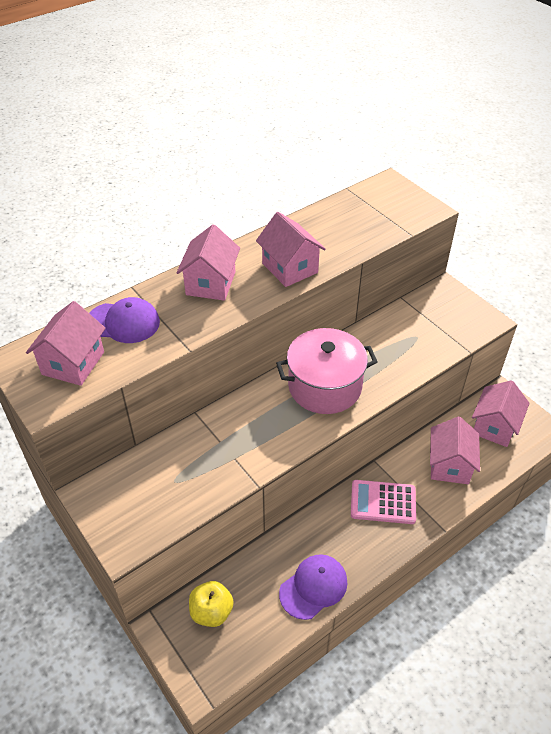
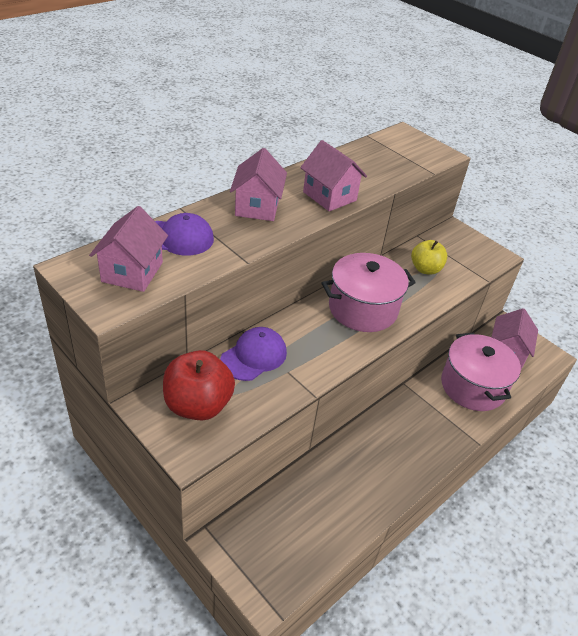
camera: 10 degrees left, 5 degrees down
(139, 494) = (198, 405): none -> red apple
(211, 612) = (268, 526): yellow apple -> yellow apple (425, 269)
(313, 587) = (365, 499): purple cap -> purple cap (254, 356)
(383, 502) = (418, 420): pink calculator -> none
(449, 465) = (472, 386): pink house -> pink pot

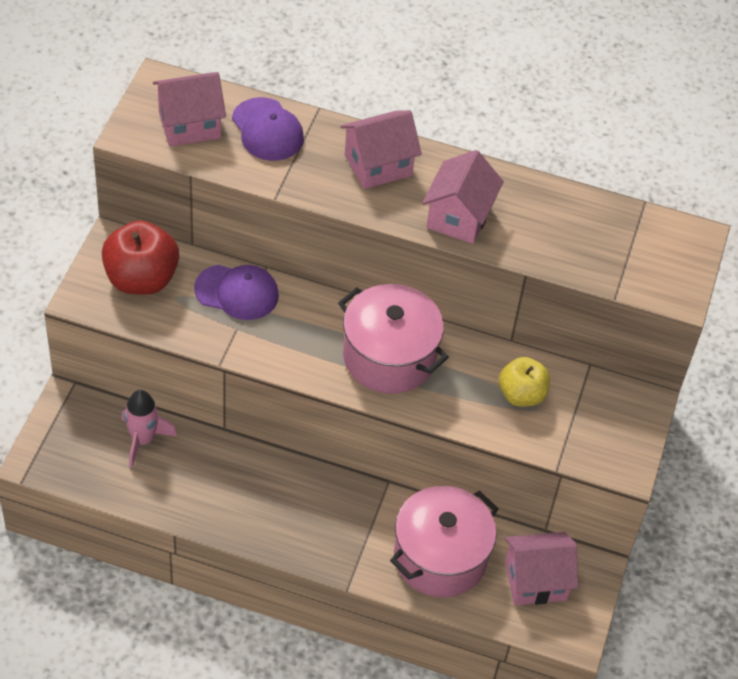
camera: 60 degrees right, 10 degrees up
(291, 505) = (143, 440): none -> pink rocket

